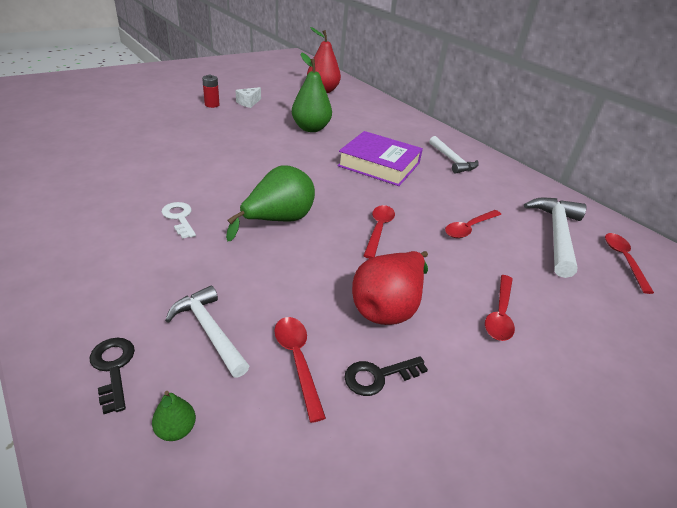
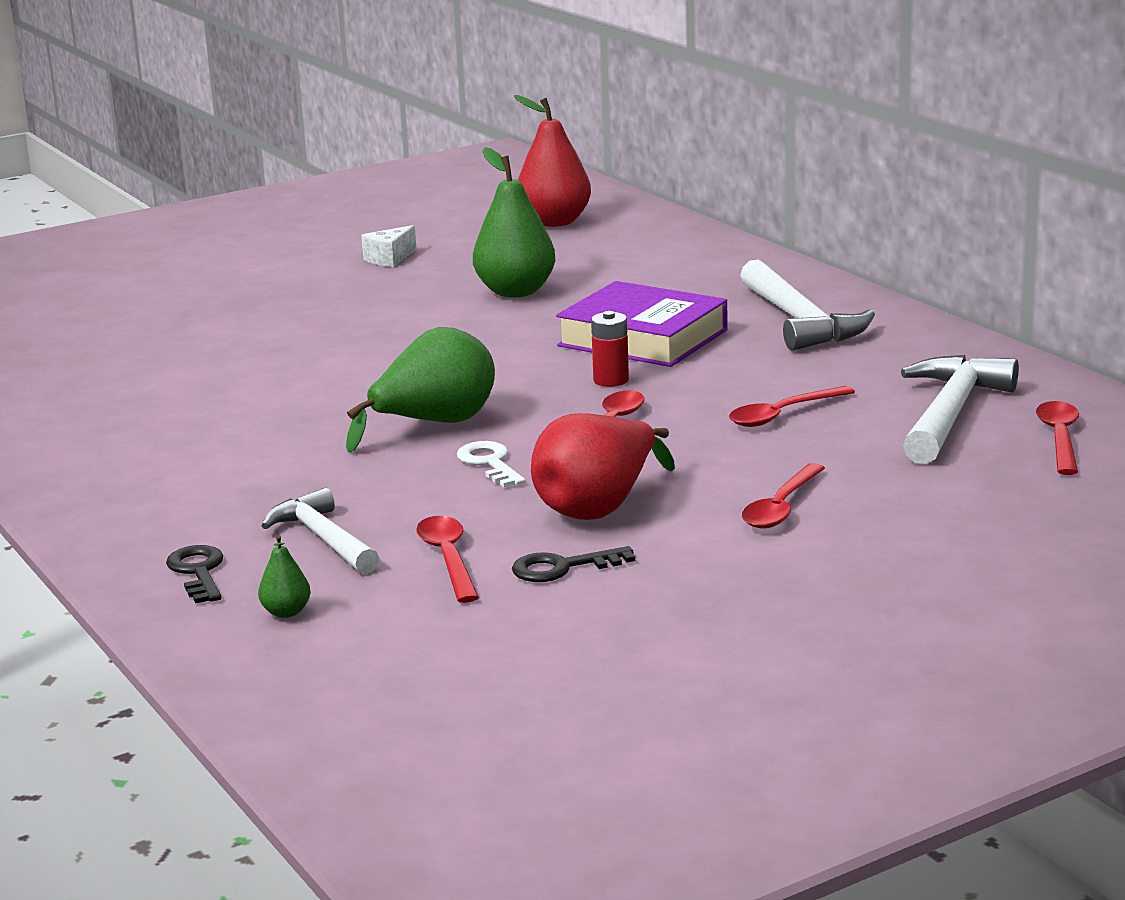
camera: 10 degrees right, 15 degrees down
(179, 218) = (268, 431): white key -> white key (490, 463)
(212, 105) = (314, 269): red battery -> red battery (611, 380)
(452, 160) = (800, 321): white hammer -> white hammer, size x1.50

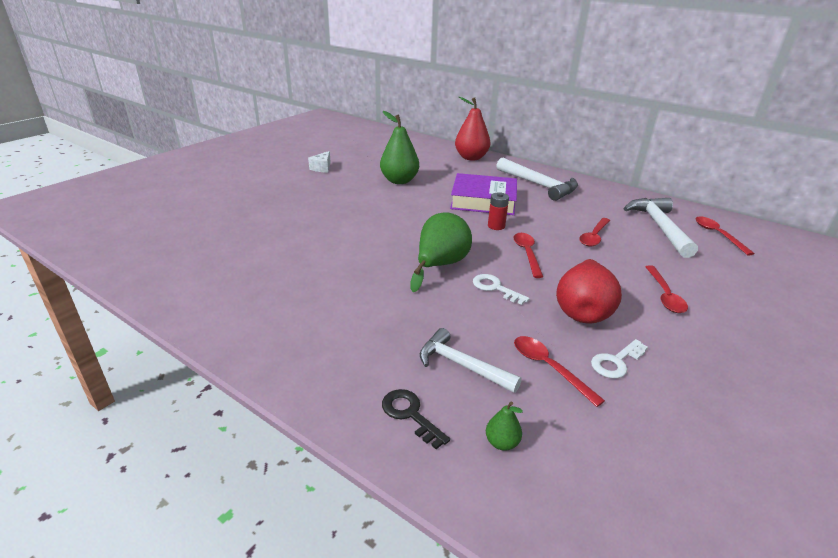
camera: 25 degrees left, 10 degrees up
(554, 222) = (380, 144): red pear -> red pear (471, 158)
(562, 568) = (616, 362): black key -> white key

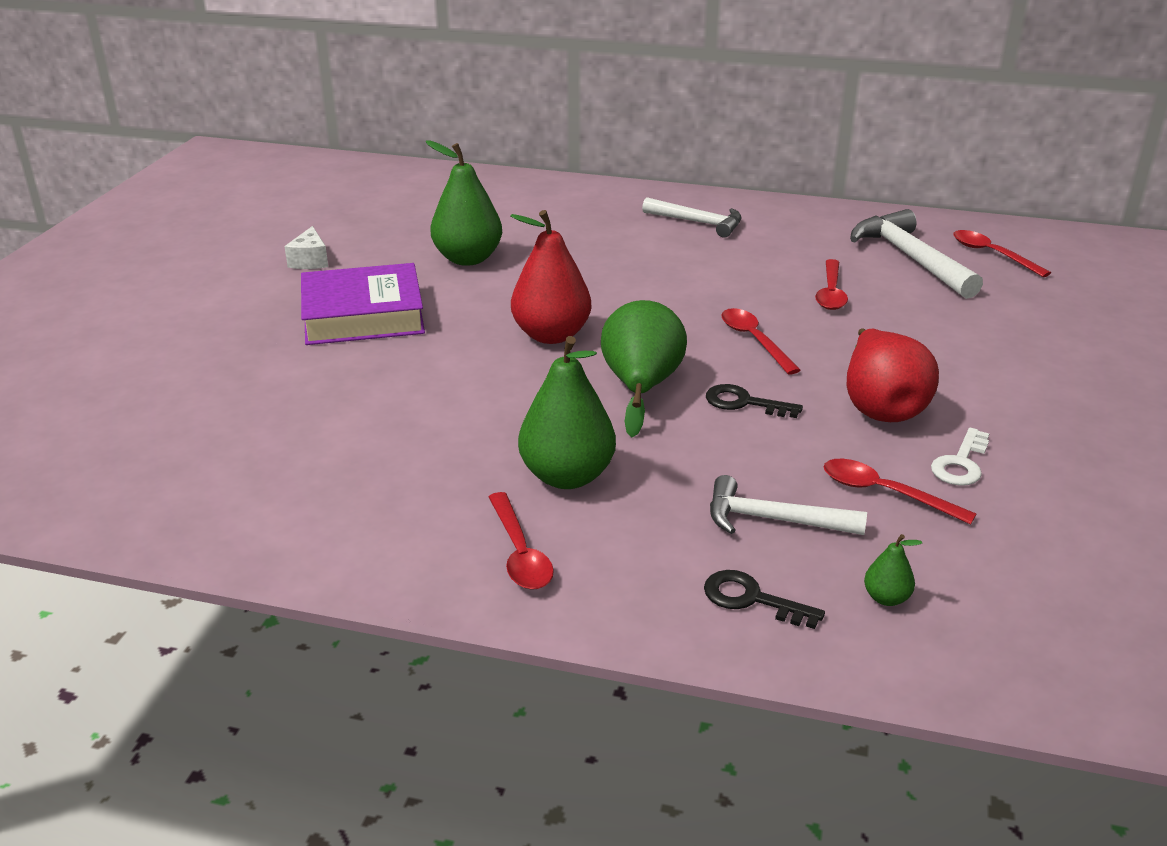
camera: 20 degrees left, 0 degrees up
(359, 305) = (567, 476): none -> green pear
(471, 158) = (556, 192): red pear -> red pear (551, 335)
(483, 200) = (631, 266): purple book -> purple book (363, 315)
(495, 288) = (744, 403): white key -> black key
(496, 226) = (680, 306): red battery -> none
(538, 185) = (698, 222): white hammer -> white hammer, size x0.66
(664, 295) = (970, 359): red spoon -> red spoon (519, 553)

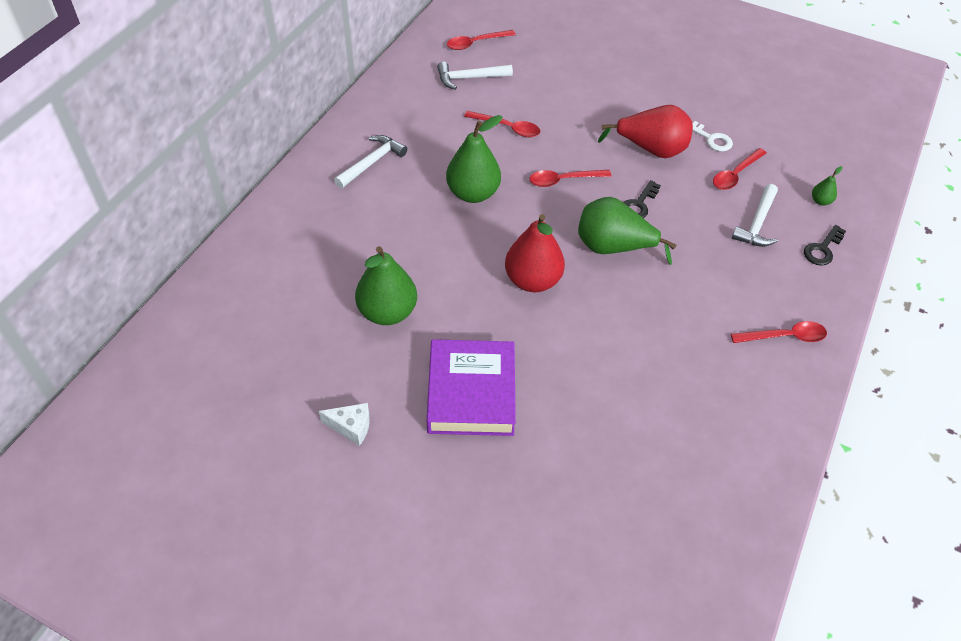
camera: 80 degrees left, 20 degrees up
(567, 476) = (710, 302): green pear -> green pear (473, 193)
(910, 258) = (470, 78): white hammer -> white hammer, size x0.66

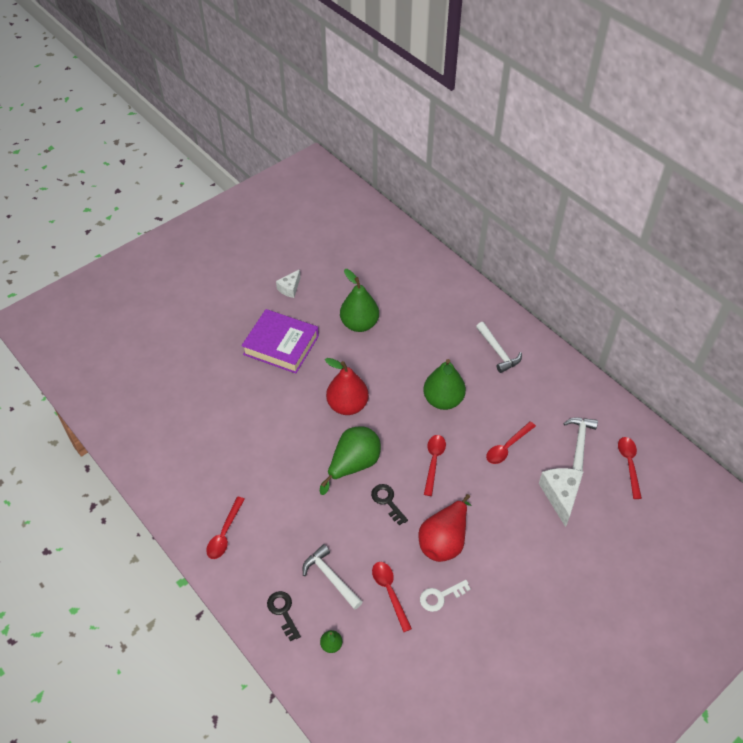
camera: 115 degrees right, 0 degrees up
(543, 81) = (560, 496): none -> white cheese

